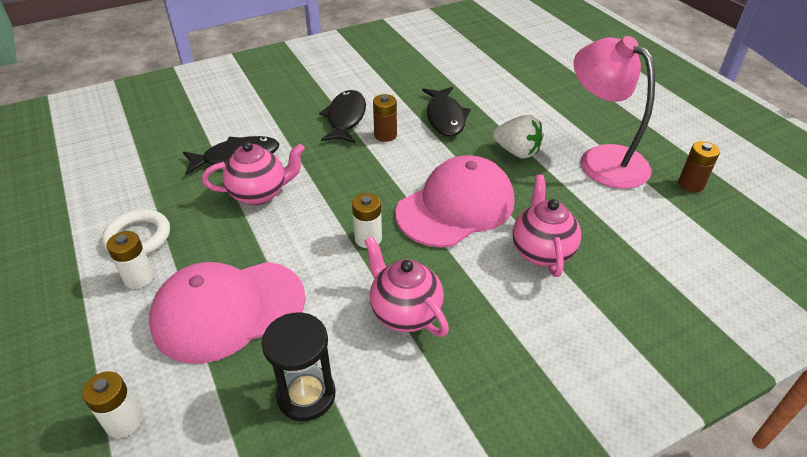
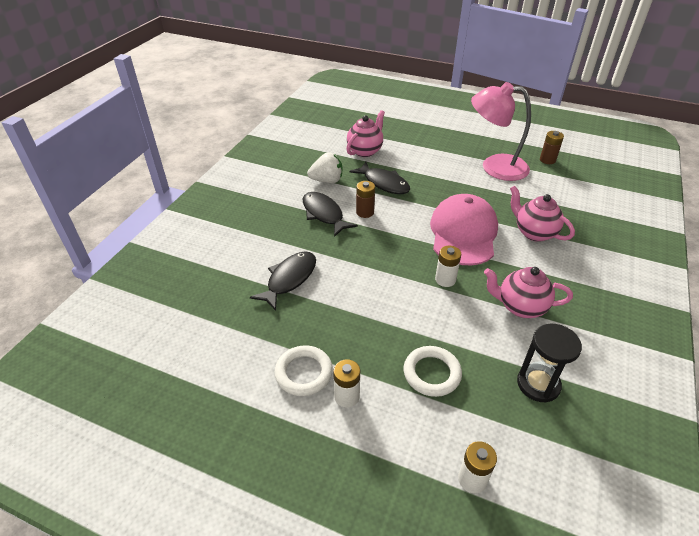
camera: 40 degrees left, 0 degrees up
(228, 310) = (432, 373): pink cap -> white ring
(260, 194) = (342, 293): pink teapot -> pink teapot (365, 151)
(517, 152) = (449, 184): white strawberry -> white strawberry (327, 180)

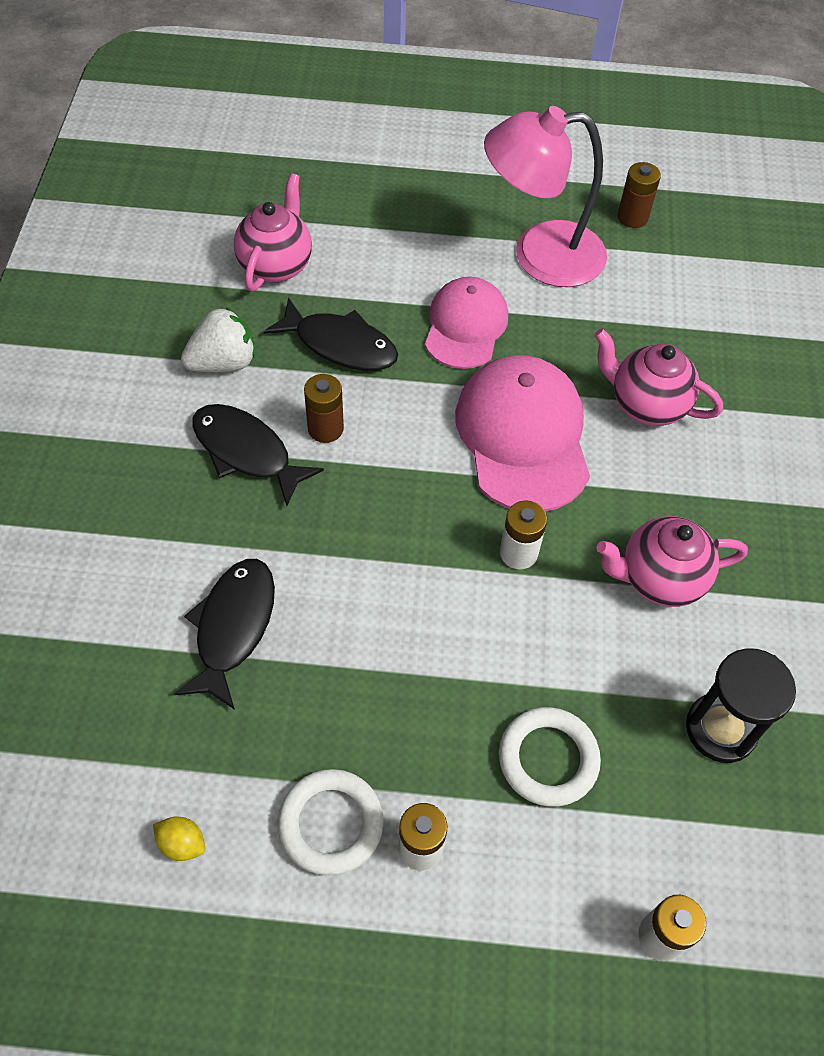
camera: 20 degrees left, 15 degrees up
(226, 362) = (182, 843): none -> yellow lemon
(448, 186) = (465, 326): none -> pink cap

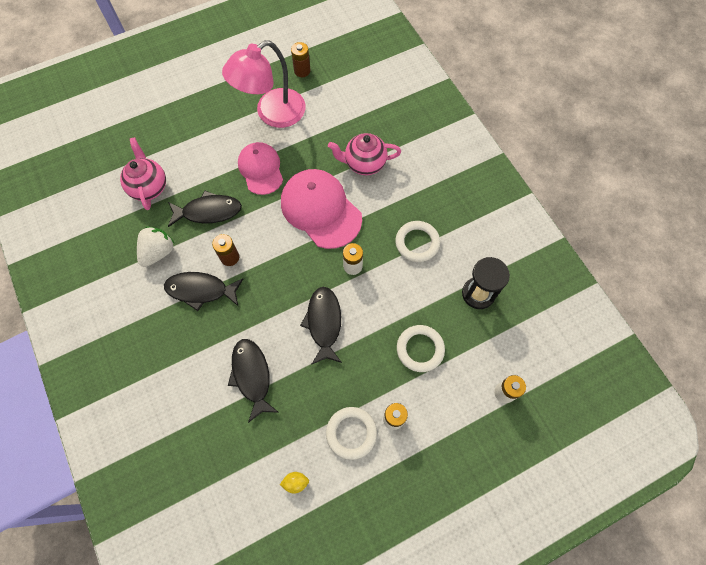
camera: 30 degrees left, 10 degrees up
(408, 615) = (324, 323): none -> black fish
(659, 579) = (417, 243): pink teapot -> white ring

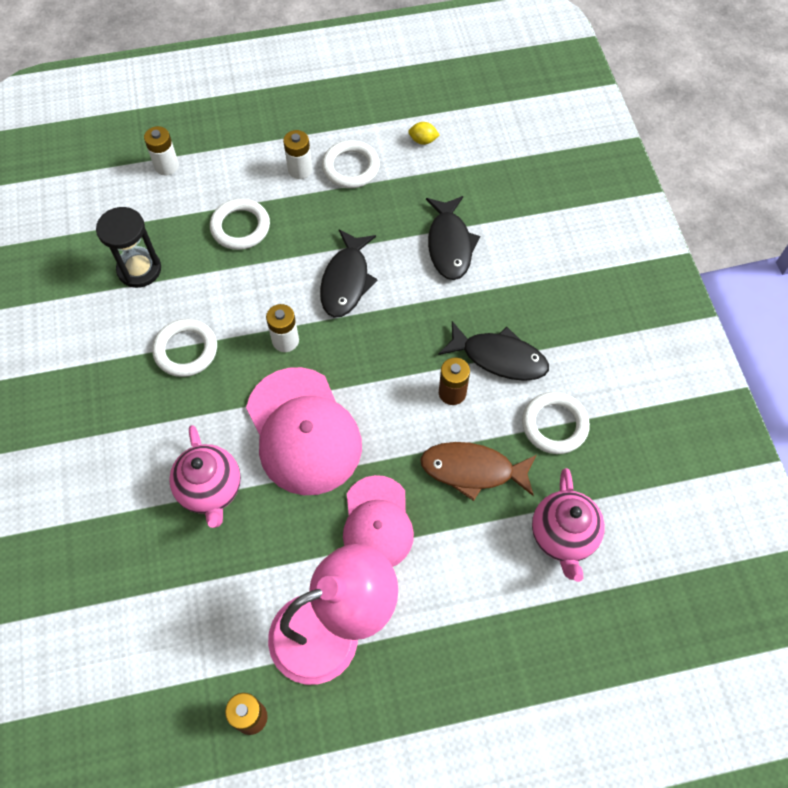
camera: 165 degrees left, 5 degrees down
(158, 252) = (554, 425): white strawberry -> white ring
(208, 211) = (472, 470): black fish -> brown fish
(364, 164) = (211, 490): pink teapot -> pink teapot turned 60 degrees clockwise

